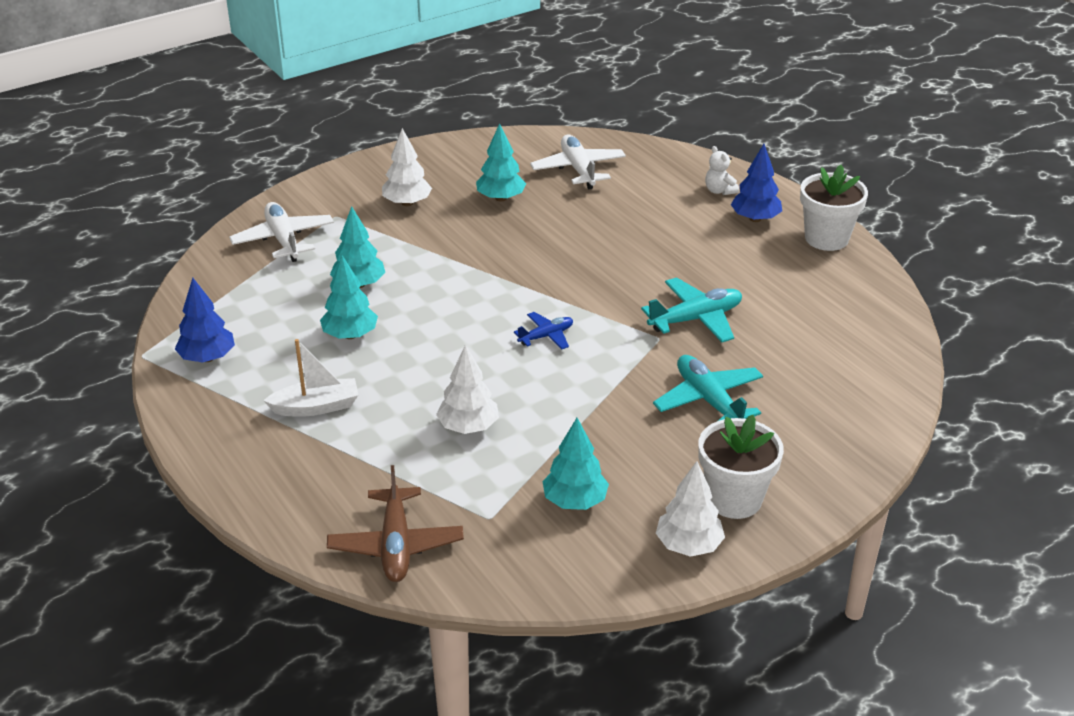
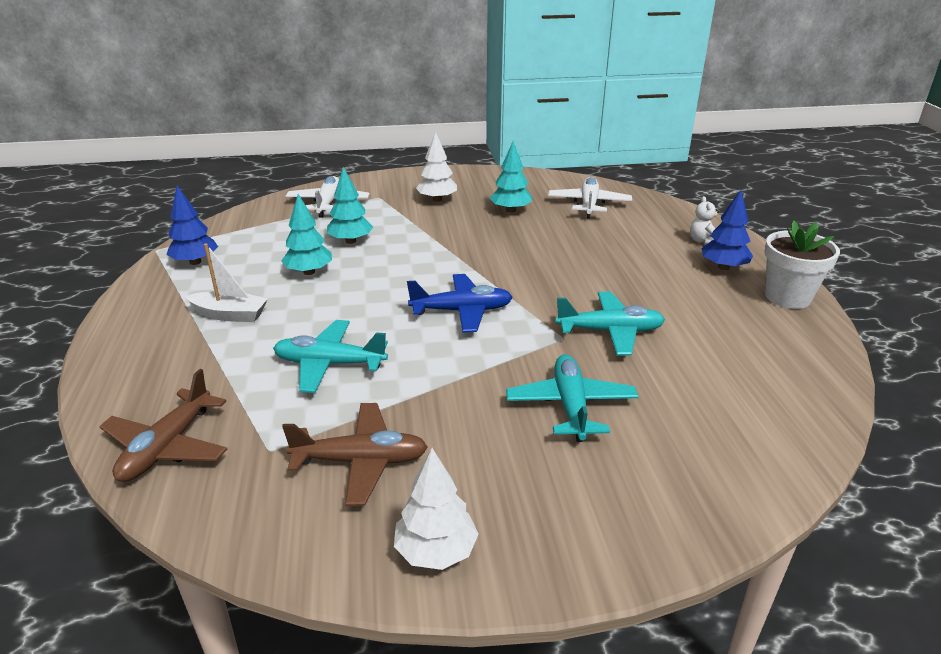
camera: 25 degrees right, 5 degrees down
(468, 427) = (329, 364): white tree -> turquoise plane
(546, 336) = (462, 311): blue plane -> blue plane, size x1.71
(575, 501) = (361, 461): turquoise tree -> brown plane
(734, 499) = (525, 516): white flower pot -> none

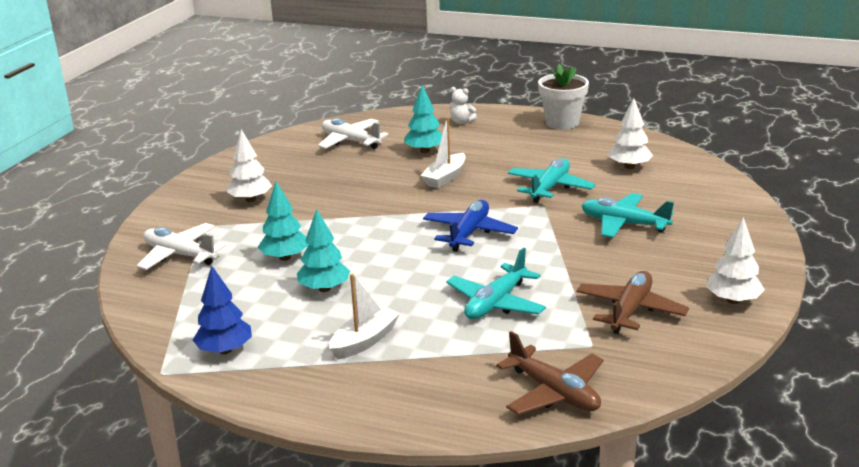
camera: 60 degrees left, 5 degrees down
(510, 210) = (318, 173): turquoise tree -> turquoise tree (425, 151)
(566, 267) = (445, 178): none -> white boat
(723, 267) = (505, 128): blue tree -> none
(731, 373) = (629, 167): none -> white tree

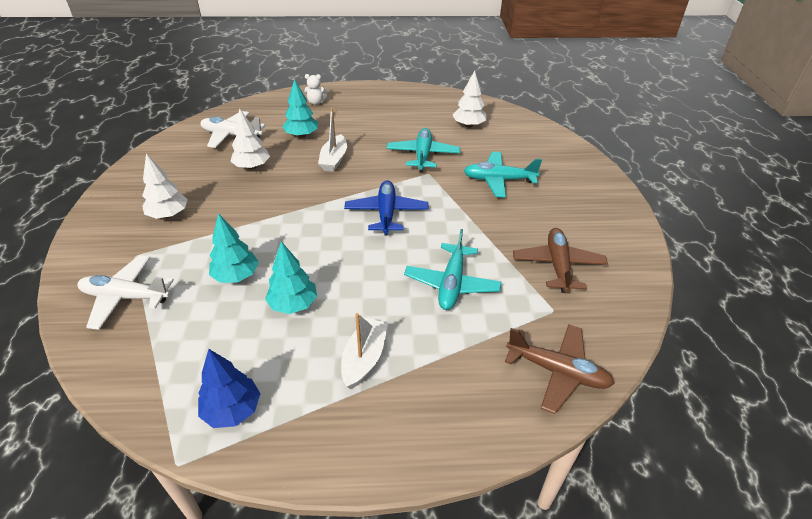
camera: 25 degrees left, 15 degrees up
(562, 123) = (395, 92): white flower pot -> none
(733, 300) = (620, 237): white tree -> white tree (252, 167)

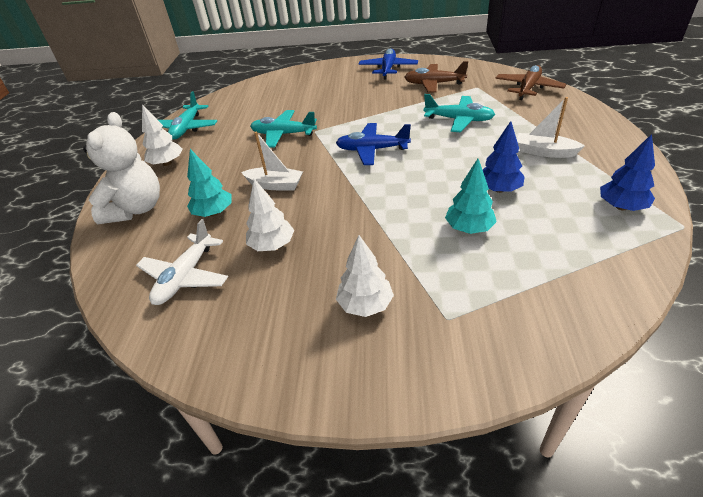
camera: 80 degrees left, 0 degrees up
(126, 297) = (518, 308): white plane -> none
(293, 304) = (499, 189): turquoise tree -> blue tree
(316, 102) = (136, 209): white teddy bear -> white teddy bear, size x2.33
(468, 125) = (240, 112): white tree -> white tree (167, 163)
(498, 180) = (331, 101): turquoise plane -> turquoise plane (187, 128)
(600, 223) = (388, 69): none -> blue plane

